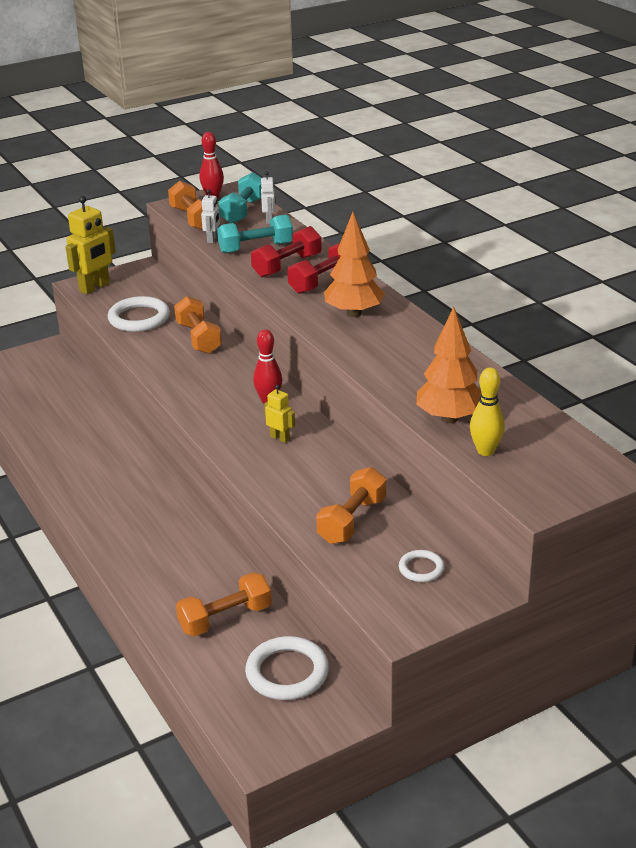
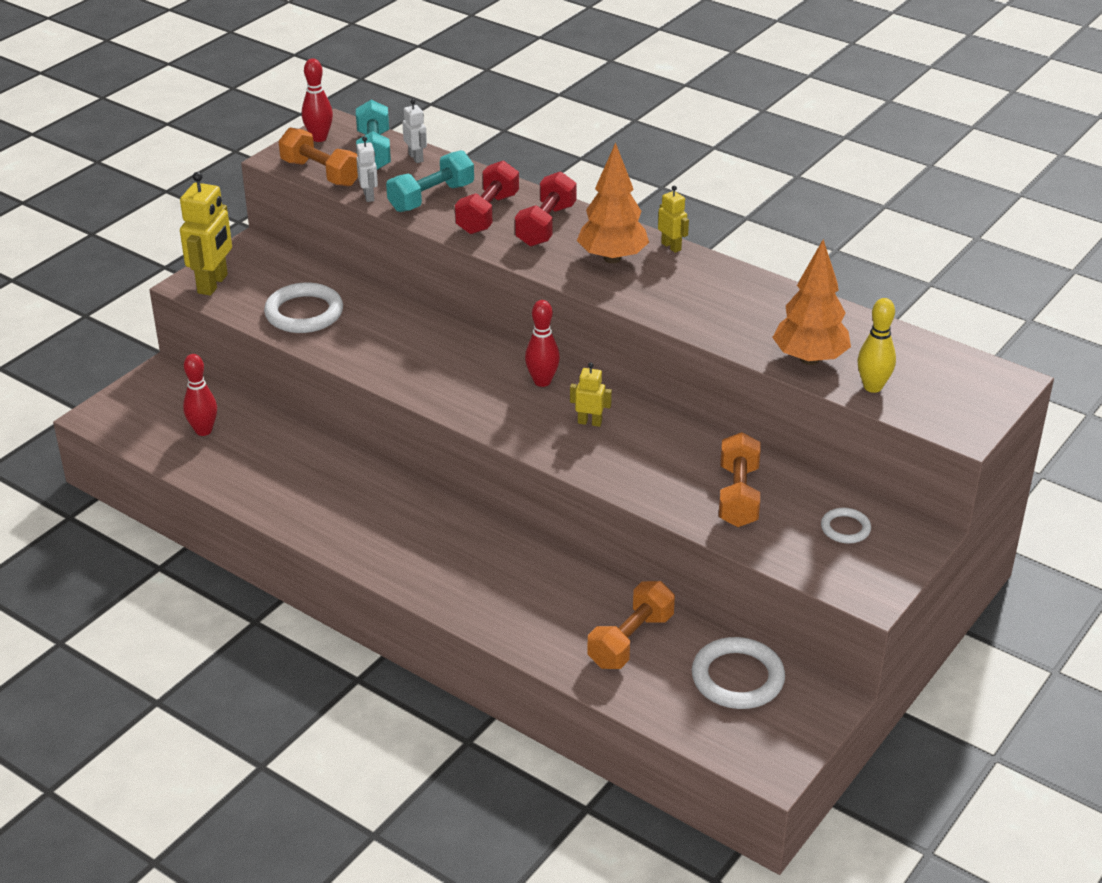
camera: 25 degrees left, 5 degrees up
(44, 391) = (203, 431): none -> red bowling pin
(198, 338) = (398, 323): orange dumbbell -> none
(408, 314) = (671, 246): none -> yellow robot

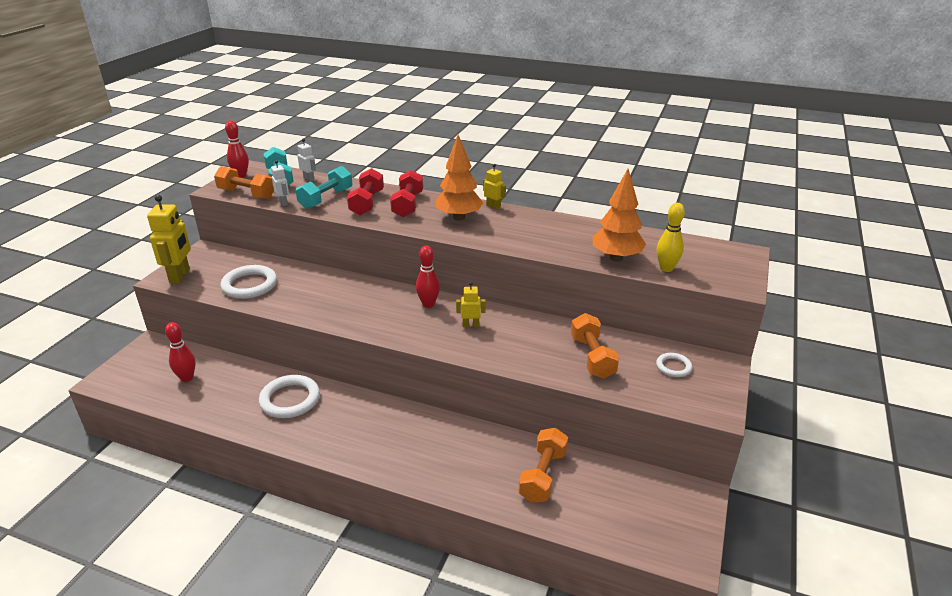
camera: 15 degrees left, 5 degrees down
(737, 678) = (629, 489): white ring -> white ring (290, 399)

